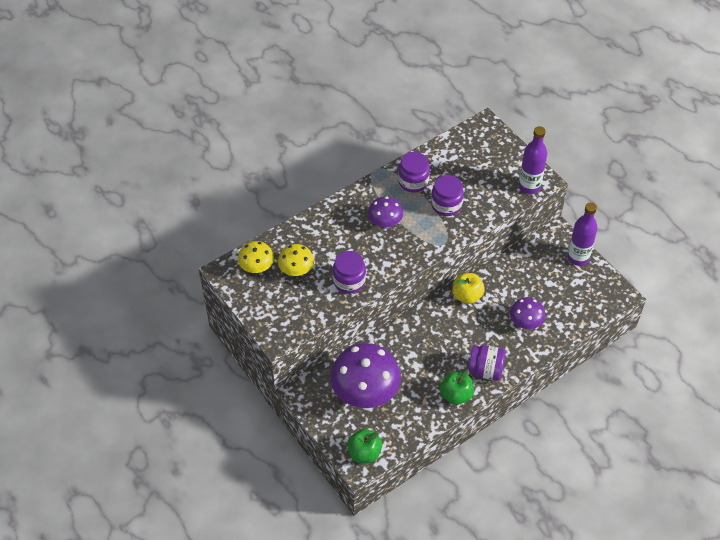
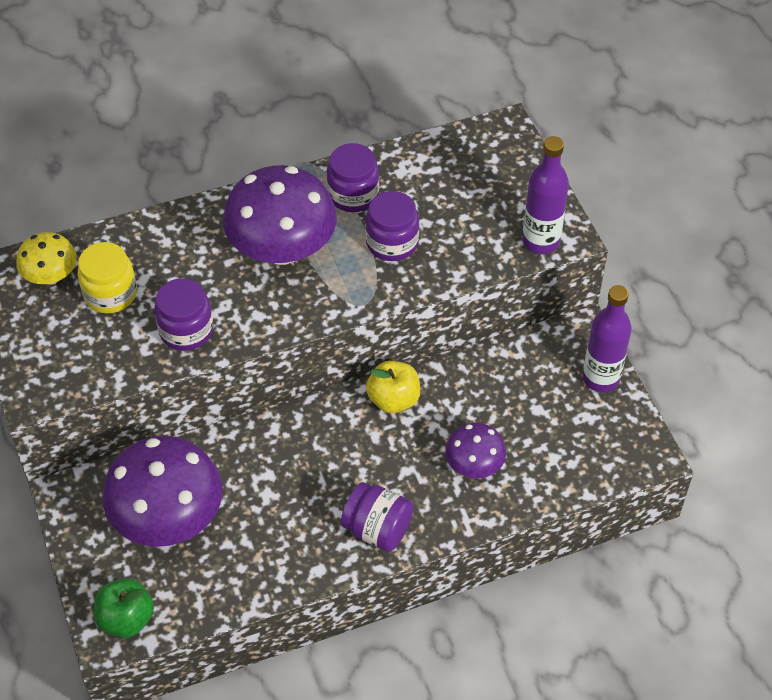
camera: 15 degrees right, 0 degrees up
(296, 270) = (110, 294): yellow mushroom -> yellow jar
(385, 222) = (282, 248): purple mushroom -> purple mushroom, size x1.90
(456, 395) = (313, 559): green apple -> none

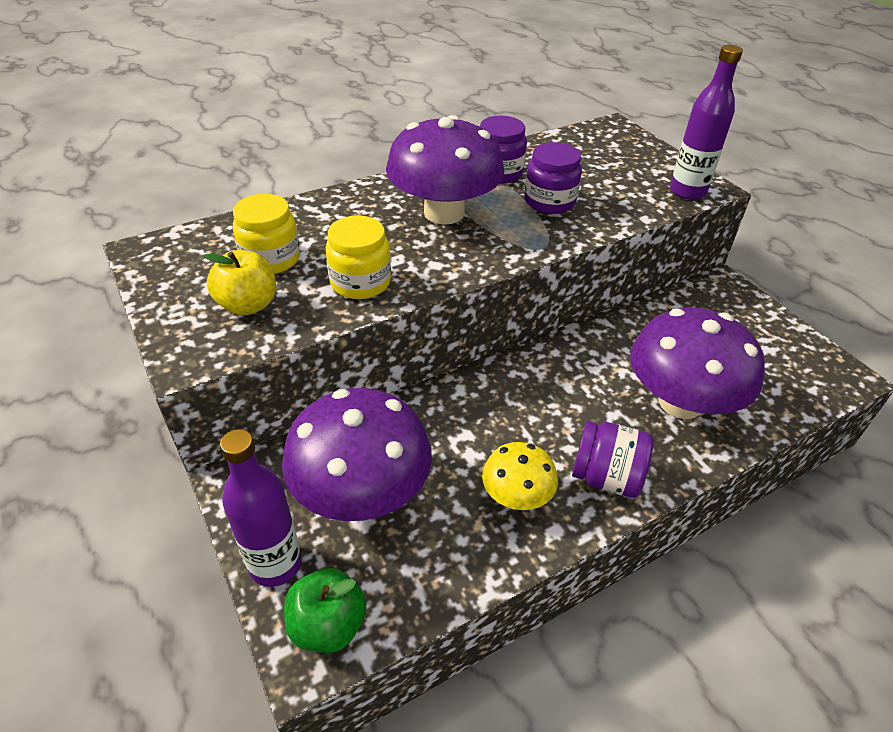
camera: 10 degrees left, 10 degrees down
(51, 276) = (203, 249): yellow mushroom -> yellow mushroom (516, 496)
(186, 330) = (360, 282): purple jar -> yellow jar
(393, 399) = (574, 352): yellow apple -> yellow apple (248, 305)
(474, 465) = (680, 402): purple mushroom -> purple mushroom, size x1.90
(601, 378) = (761, 317): purple bottle -> purple bottle (275, 564)

